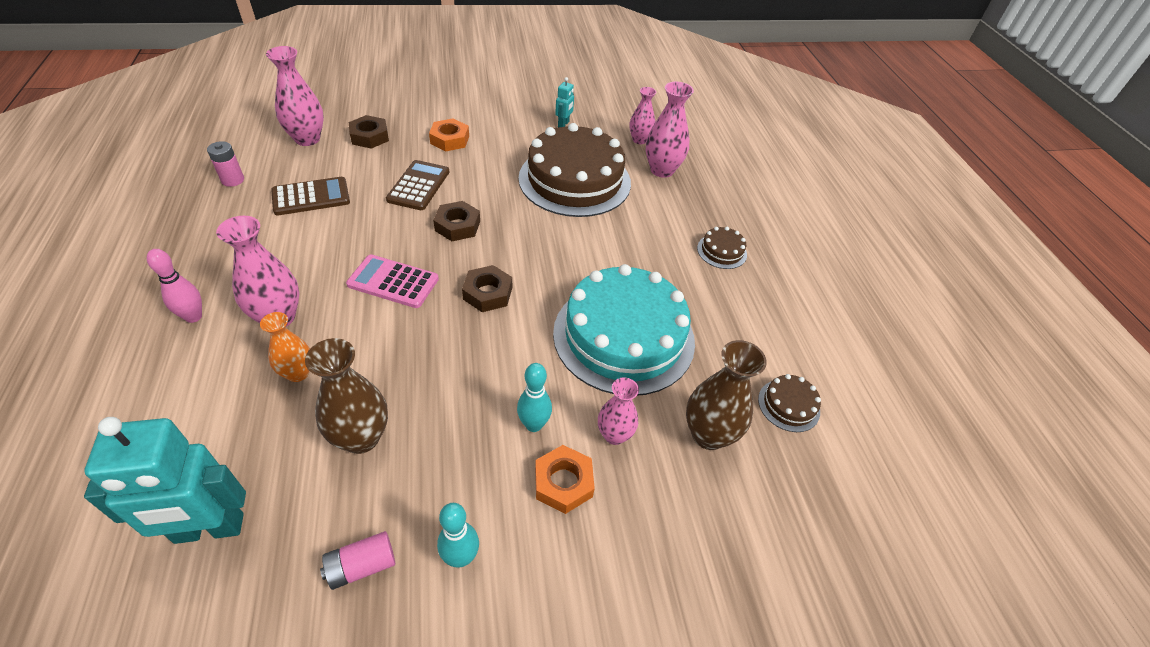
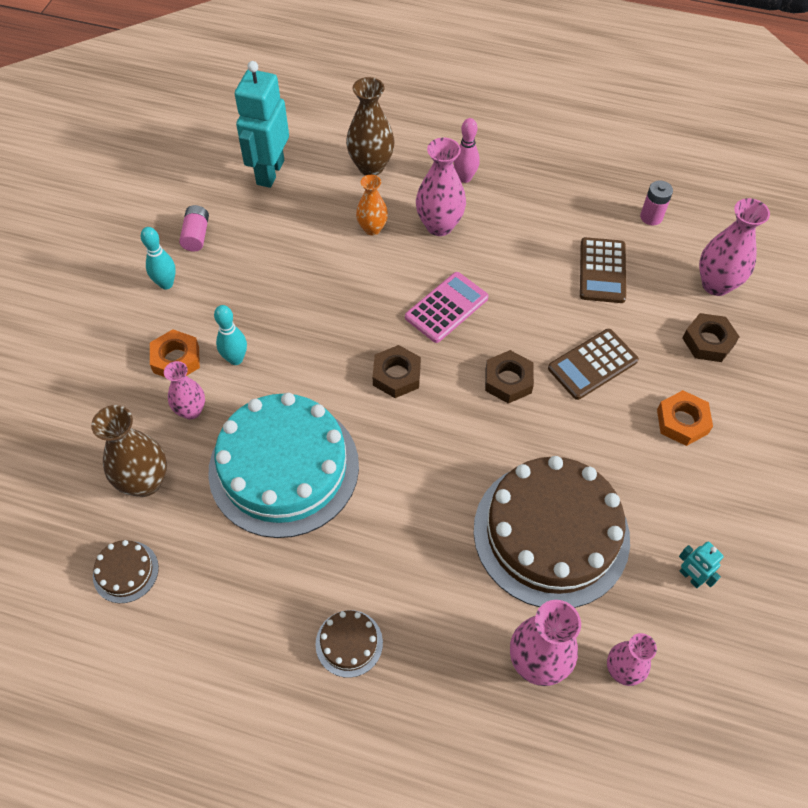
camera: 120 degrees right, 10 degrees up
(361, 437) = (291, 253): brown vase -> brown vase (371, 166)
(418, 186) = (592, 364): brown calculator -> brown calculator turned 105 degrees clockwise

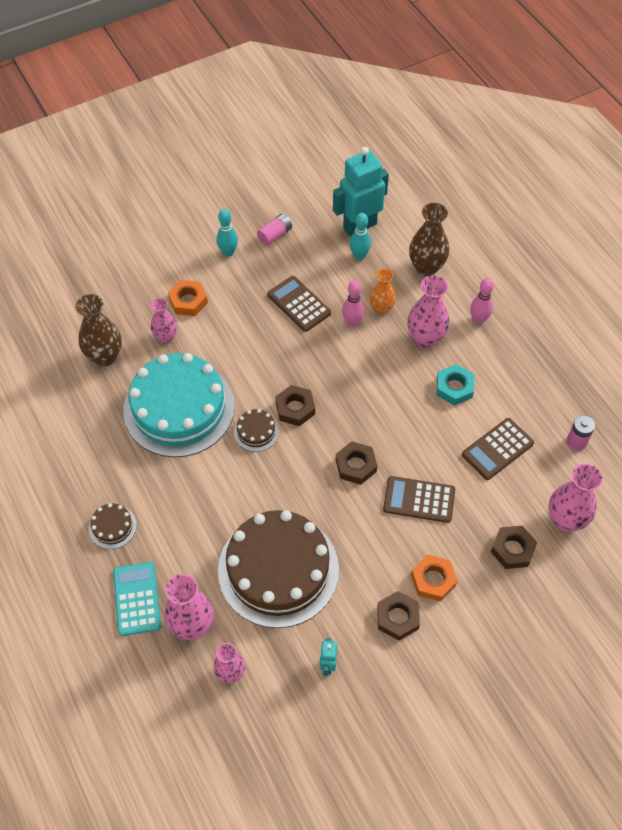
camera: 45 degrees right, 0 degrees up
(125, 571) = (50, 395): brown cake -> brown cake (256, 431)
(235, 359) = (218, 326): turquoise bowling pin -> turquoise bowling pin (359, 256)
(292, 280) = (299, 304): none -> brown calculator
(360, 259) = (352, 322): none -> pink bowling pin
(446, 308) = (370, 392): pink calculator -> none
(456, 690) = (137, 599): none -> turquoise calculator
(510, 248) = (454, 388): none -> turquoise nut
(694, 480) = (397, 618): none -> brown nut

